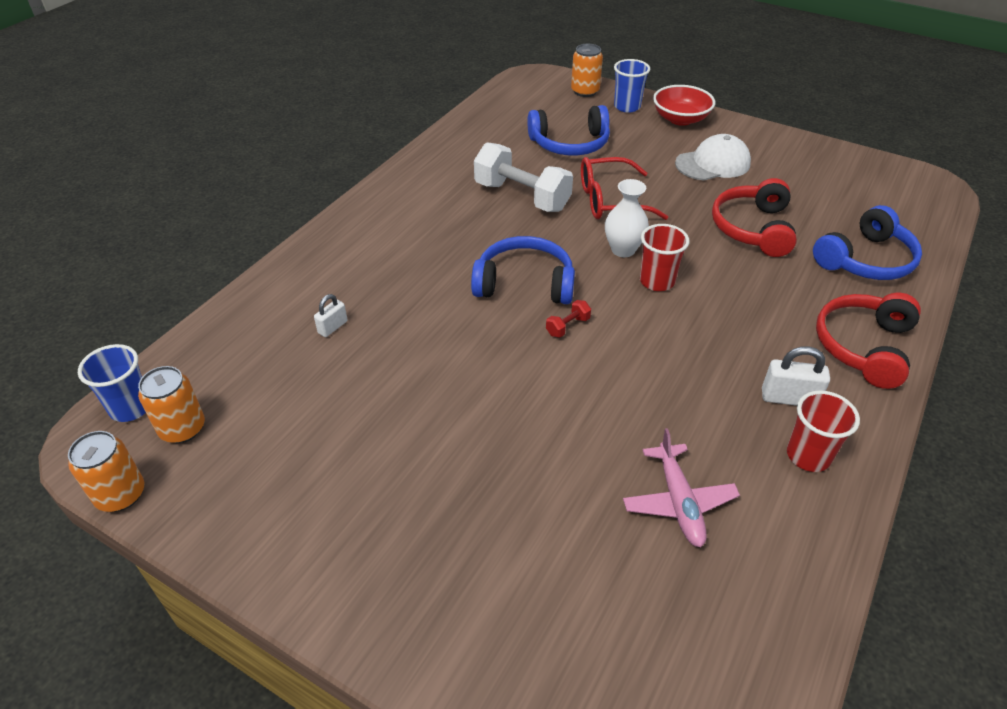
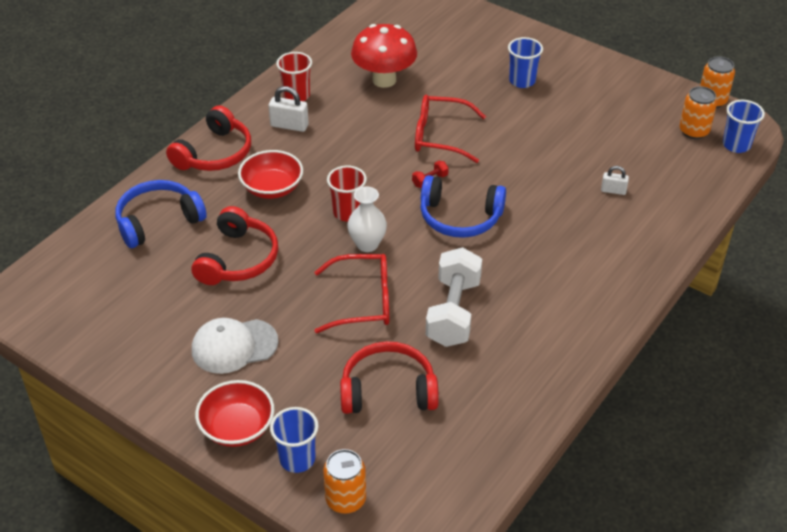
camera: 175 degrees left, 0 degrees up
(333, 327) = (613, 190): white padlock -> white padlock turned 60 degrees clockwise
(439, 518) = (522, 81): none -> blue cup
(522, 196) = (453, 312): white dumbbell -> white dumbbell turned 60 degrees clockwise
(565, 394) = (440, 136): none -> red glasses
(570, 144) = (388, 390): blue headphones -> red headphones
(678, 502) = (384, 80): pink plane -> red mushroom
(761, 305) = (272, 188): none -> red bowl

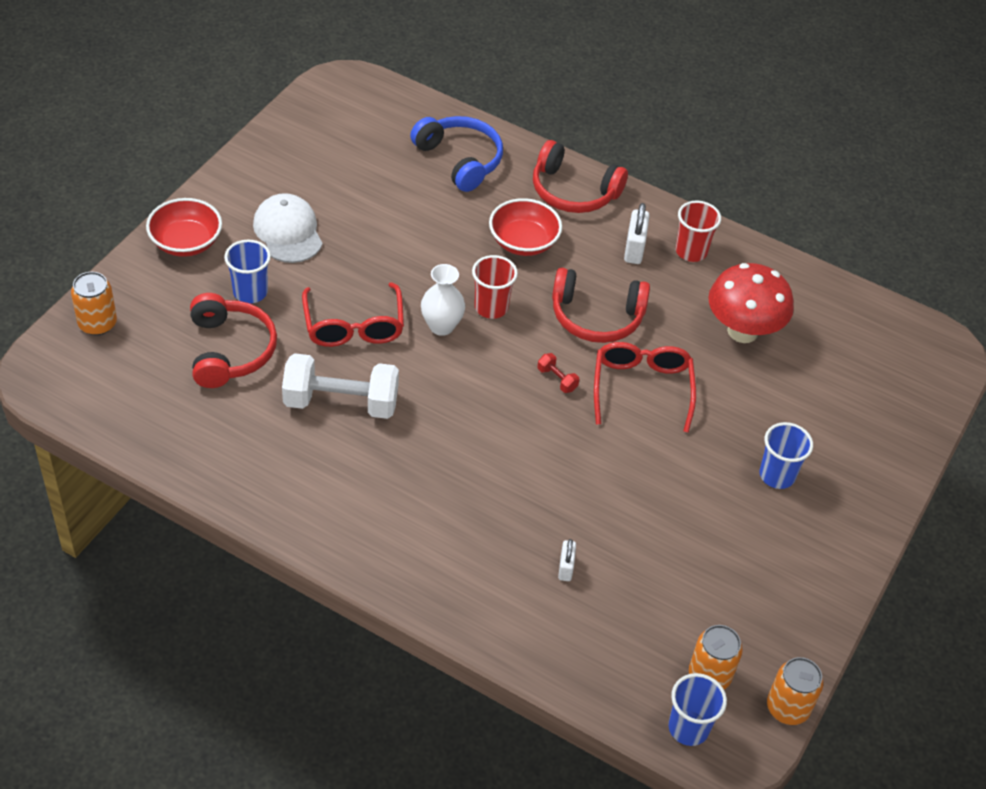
camera: 80 degrees right, 5 degrees up
(238, 259) = (409, 224): red headphones -> red headphones (596, 317)
(297, 459) = (146, 287): blue cup -> blue cup (250, 292)
(460, 217) = (495, 408): blue headphones -> none

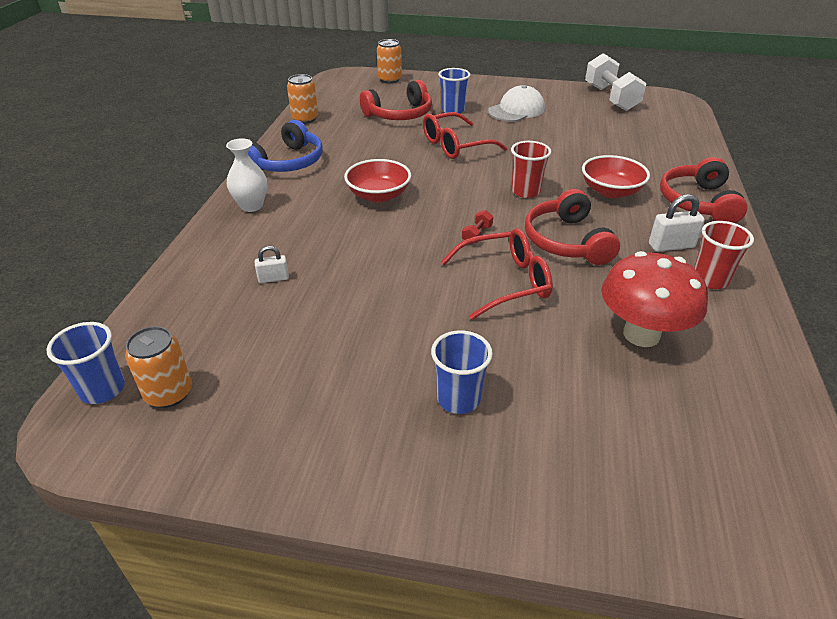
camera: 75 degrees right, 10 degrees down
(186, 242) = (474, 86): red bowl -> red bowl (378, 195)
(341, 402) = (383, 155): white dumbbell -> white dumbbell (611, 98)
(441, 326) = (486, 175): white vase -> white vase (251, 206)
(460, 160) = (662, 150): blue headphones -> blue headphones (287, 162)
(787, 708) = (132, 467): orange can -> orange can (305, 119)

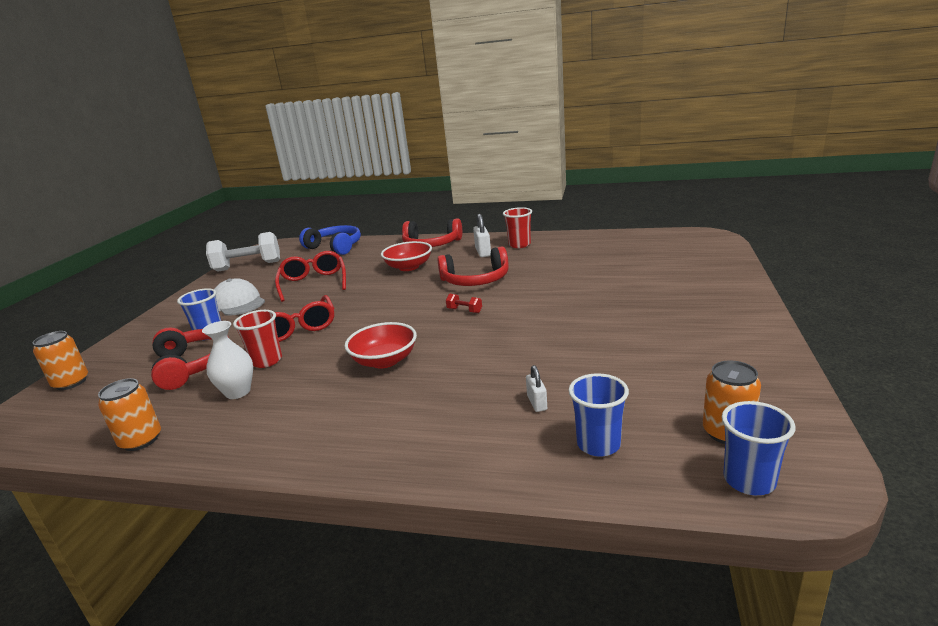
camera: 85 degrees left, 15 degrees down
(251, 206) = (383, 446): white vase -> white vase (238, 392)
(287, 162) = (275, 435): blue headphones -> blue headphones (335, 247)
(458, 399) = (660, 307): blue cup -> blue cup (598, 444)
(505, 282) = (529, 298): red glasses -> red glasses (313, 283)
(525, 191) = (399, 295): red cup -> red cup (267, 361)
(641, 334) = (577, 261): red mushroom -> none

